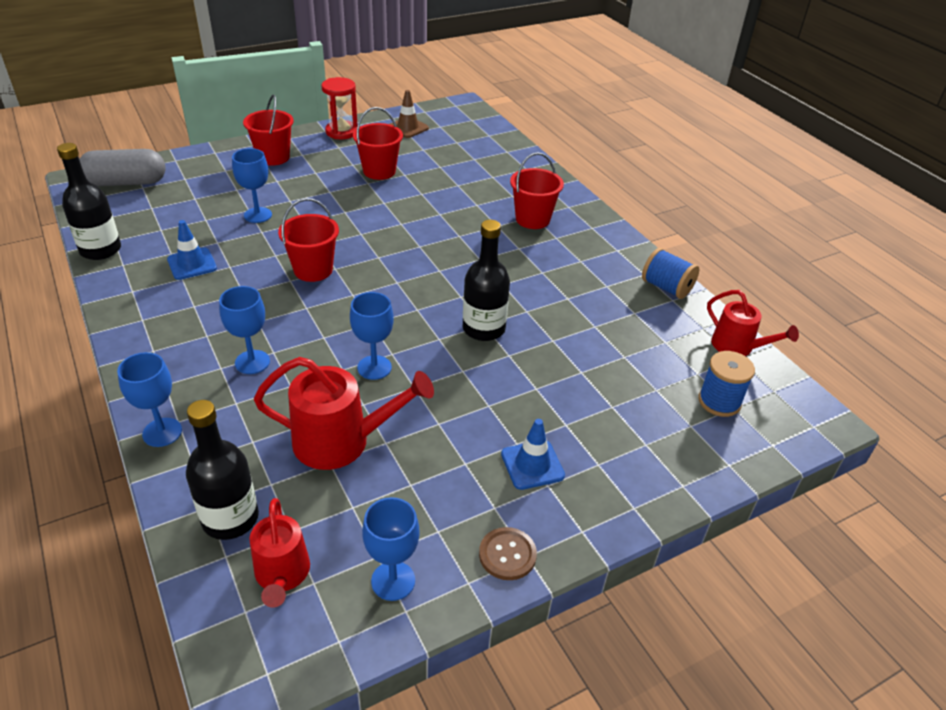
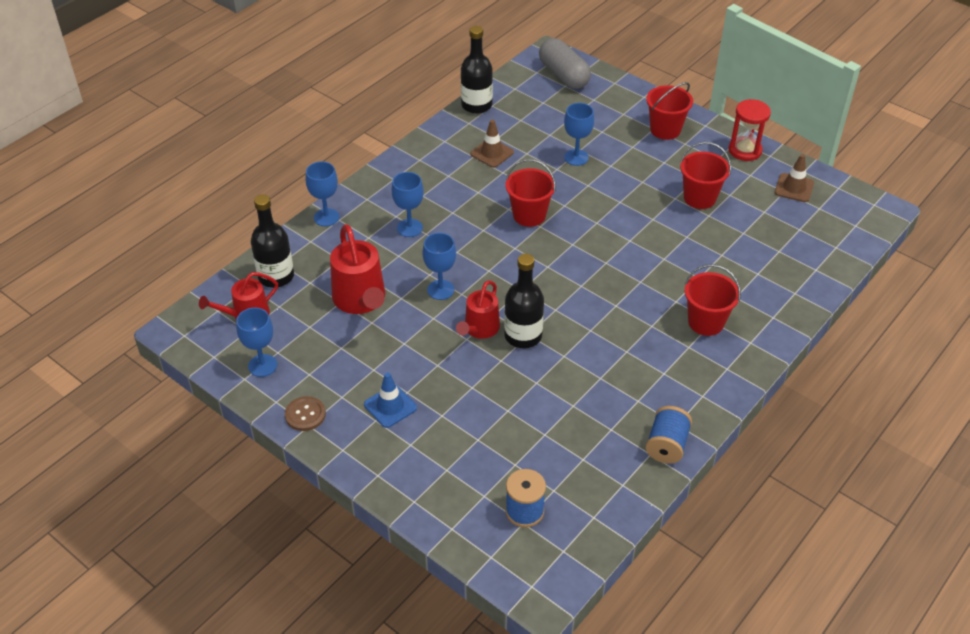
camera: 70 degrees right, 5 degrees up
(192, 264) = (492, 153): blue traffic cone -> brown traffic cone
(737, 347) = (610, 514): red watering can -> red watering can (480, 329)

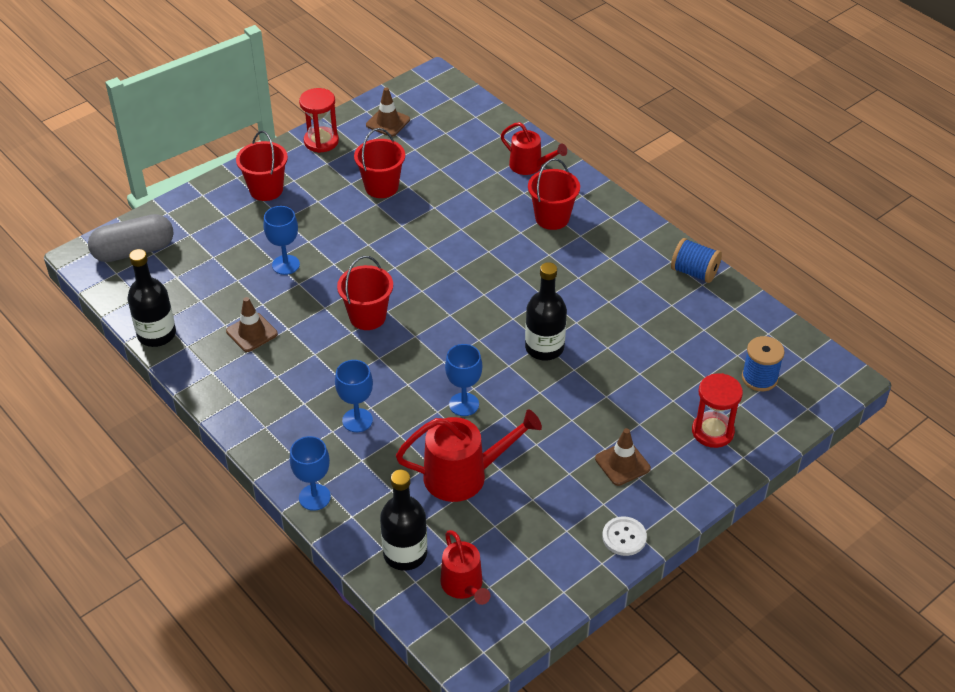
camera: 80 degrees left, 0 degrees up
(262, 365) = (547, 573): blue goblet -> none
(305, 414) = (624, 537): brown button -> white button
(390, 406) = (622, 463): blue traffic cone -> brown traffic cone
(442, 474) = (712, 431): none -> red hourglass
(480, 329) = (528, 379): red watering can -> red watering can (529, 166)

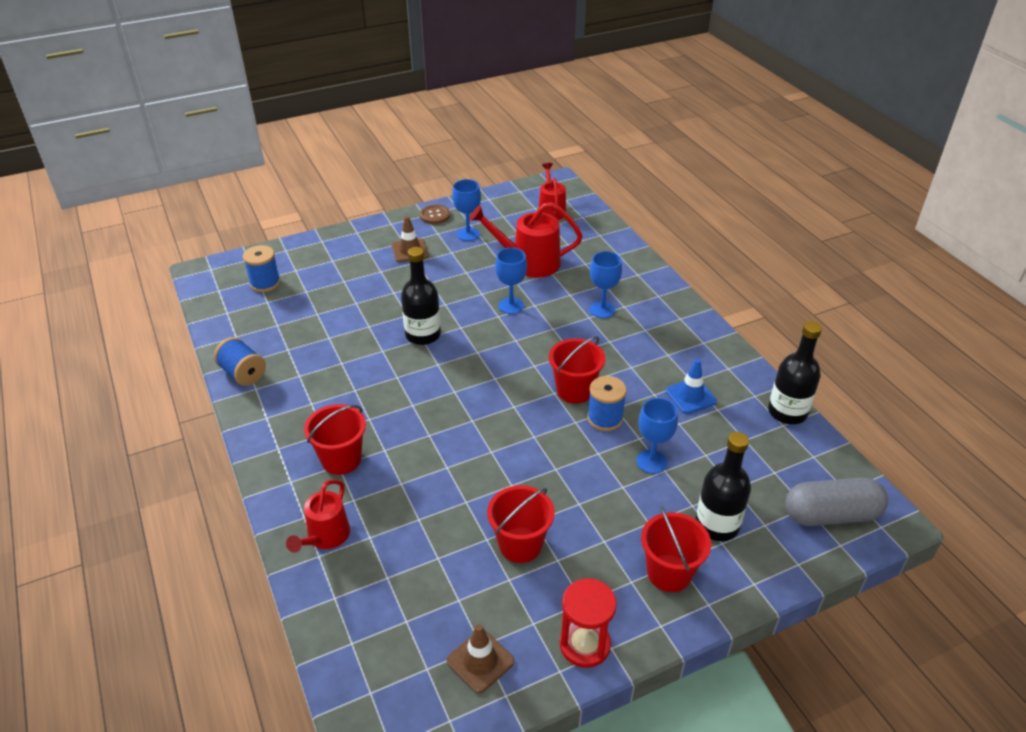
camera: 165 degrees left, 5 degrees down
(252, 333) = (690, 396): brown traffic cone -> blue traffic cone
(314, 497) = (644, 268): blue goblet -> blue goblet (468, 234)
(333, 295) = (605, 418): none -> blue spool
(405, 553) = (585, 230): black bottle -> black bottle (717, 525)
(529, 166) = (325, 537): red watering can -> red watering can turned 120 degrees counterclockwise
(624, 537) = (434, 215): white button -> brown button
(712, 431) = (330, 257): red hourglass -> none

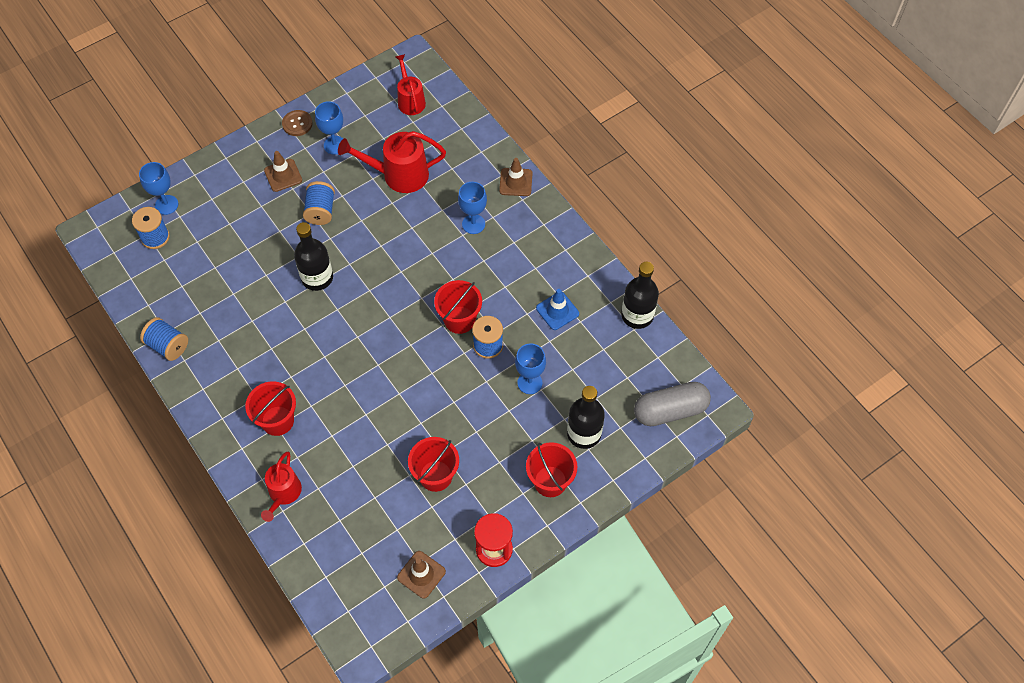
camera: 10 degrees left, 20 degrees up
(441, 281) = (320, 211): none -> blue spool
(511, 306) = (390, 231): blue goblet -> blue goblet (166, 205)
(652, 281) = (515, 182): none -> brown traffic cone

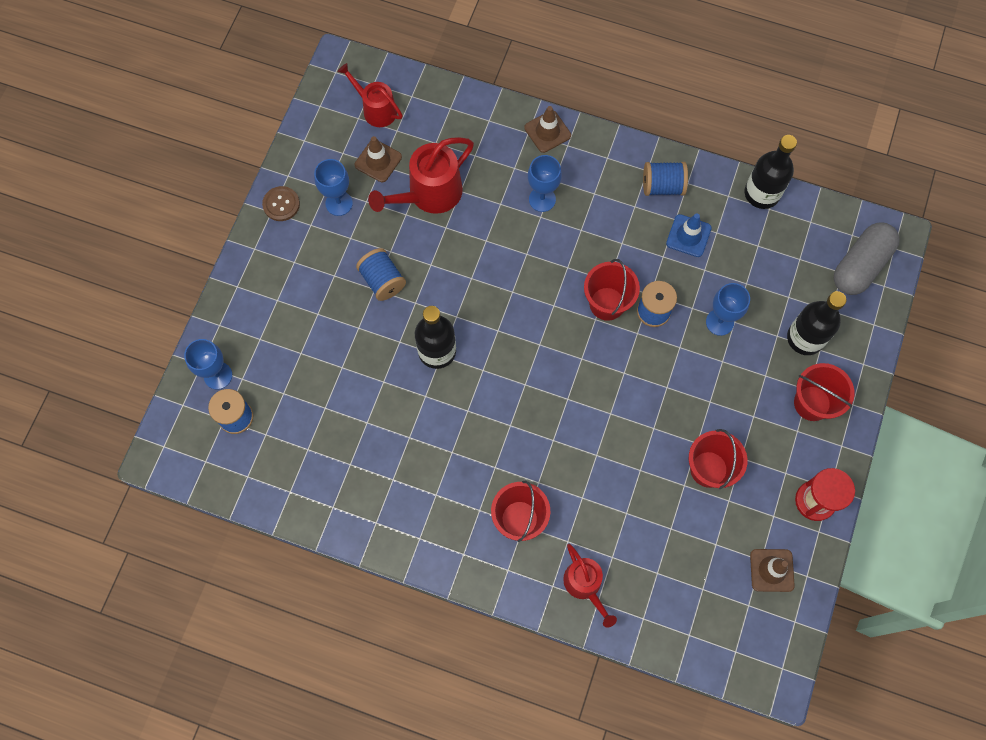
camera: 35 degrees left, 10 degrees up
(168, 345) = (347, 519): blue spool -> blue spool (662, 186)
(283, 175) = (313, 268): brown traffic cone -> brown traffic cone (378, 161)

